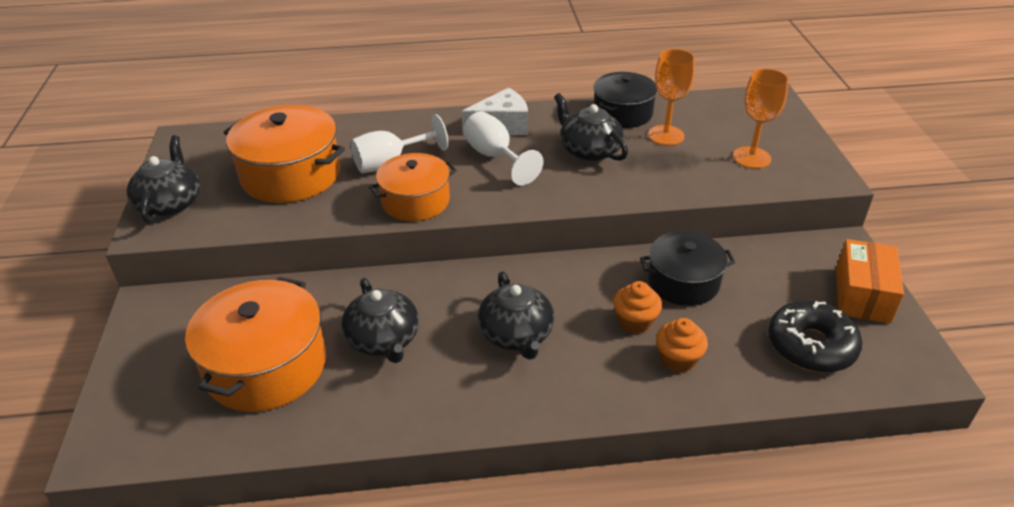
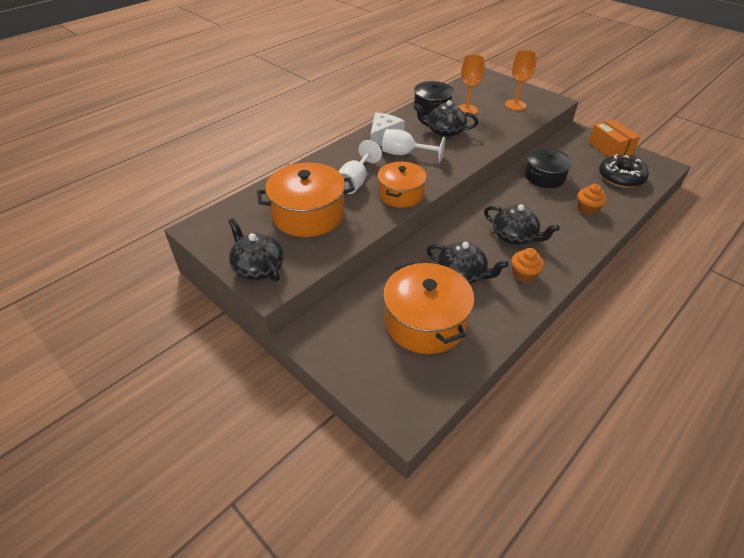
camera: 40 degrees left, 5 degrees up
(635, 322) = (551, 203): orange cupcake -> orange cupcake (523, 275)

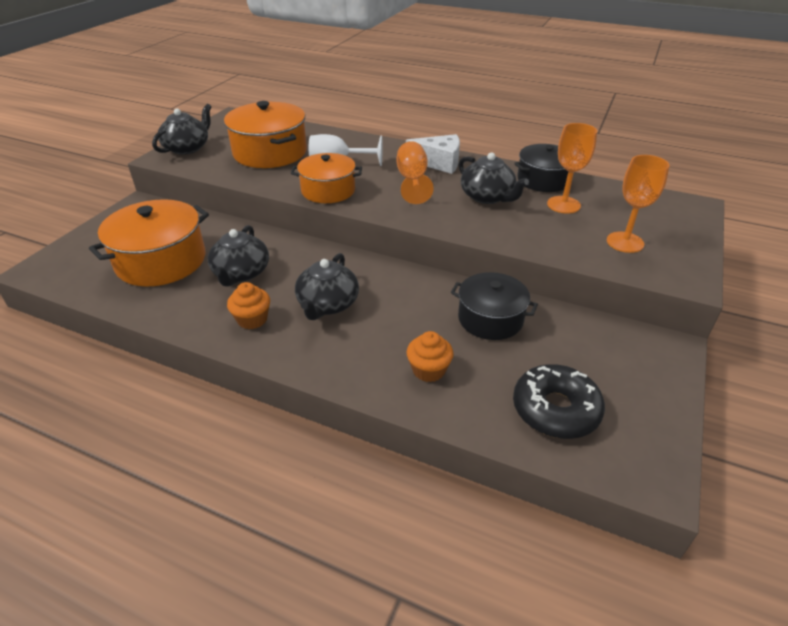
camera: 70 degrees right, 5 degrees down
(405, 154) = (412, 180): white goblet -> orange goblet
(444, 131) = (487, 197): black teapot -> black teapot turned 150 degrees clockwise
(609, 148) = (648, 391): orange box -> none

